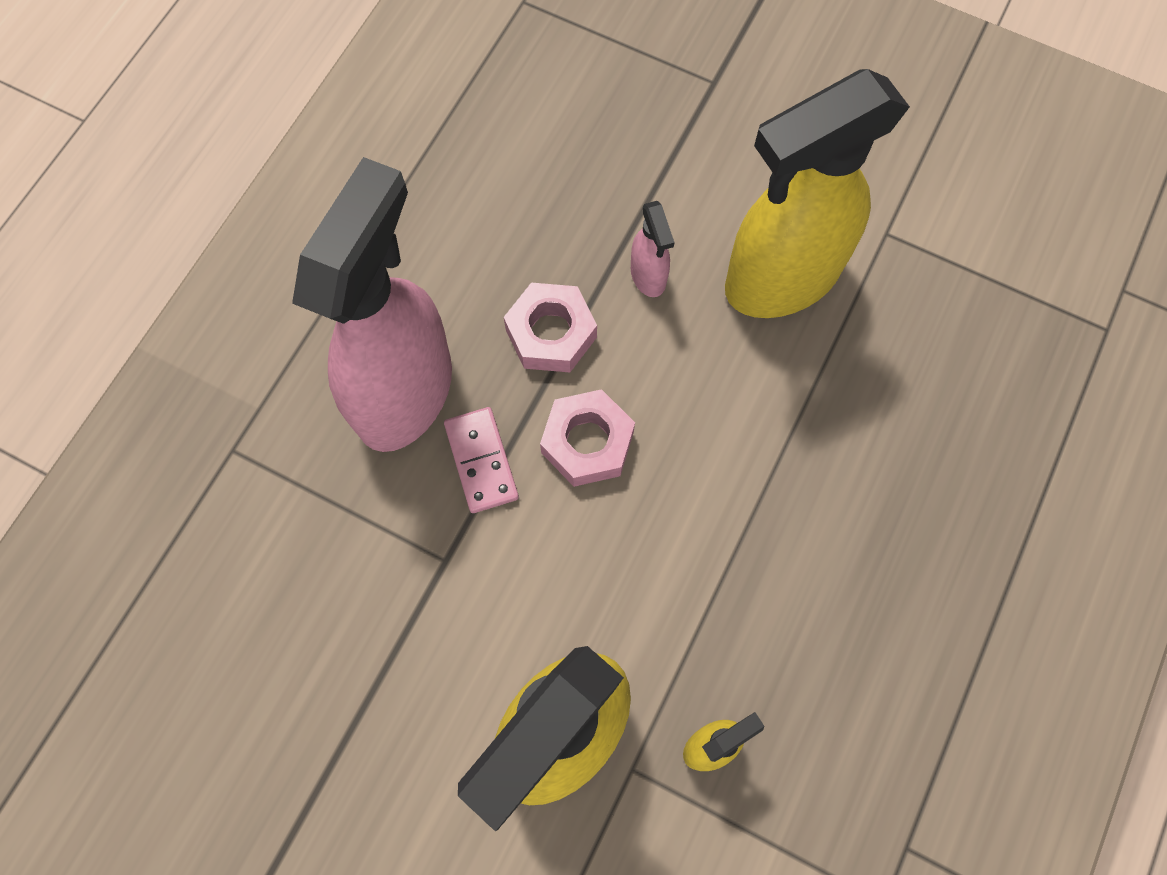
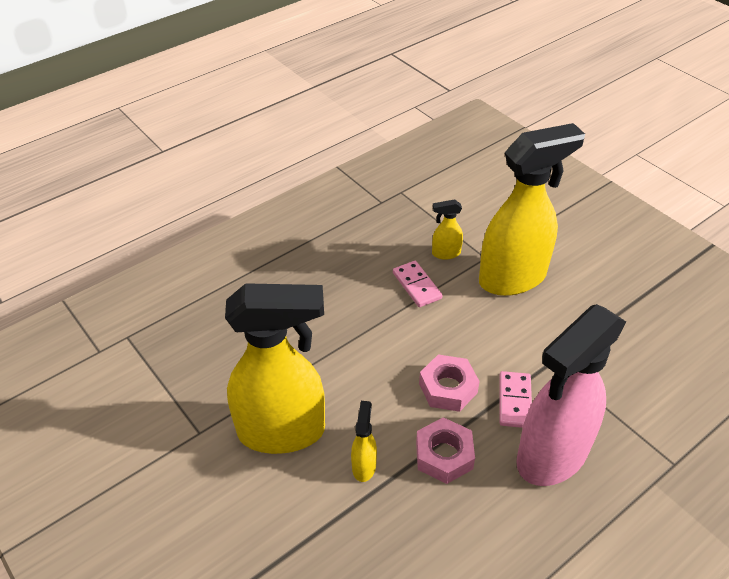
camera: 155 degrees left, 25 degrees down
(648, 276) = (364, 466): pink spray bottle -> yellow spray bottle
(726, 635) = (417, 285): none -> pink domino

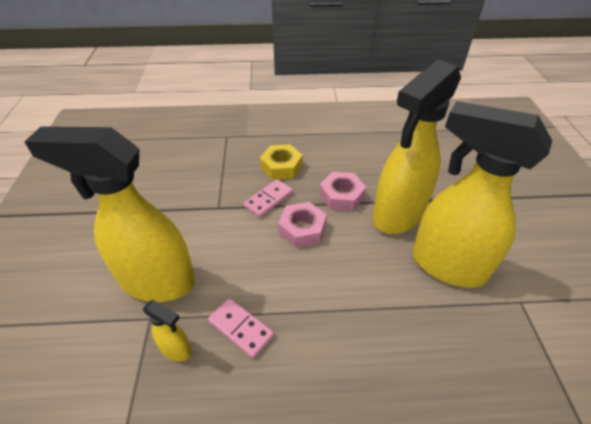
camera: 145 degrees left, 0 degrees up
(364, 466) = (397, 215): yellow spray bottle -> yellow spray bottle, size x2.46
(417, 285) = (241, 329): pink domino -> pink domino turned 60 degrees counterclockwise
(551, 456) = (281, 167): pink spray bottle -> yellow nut

